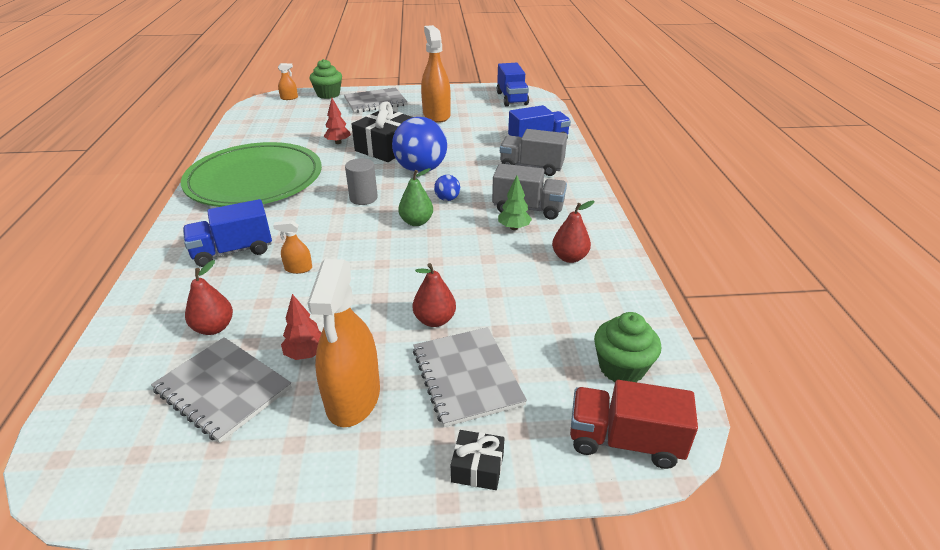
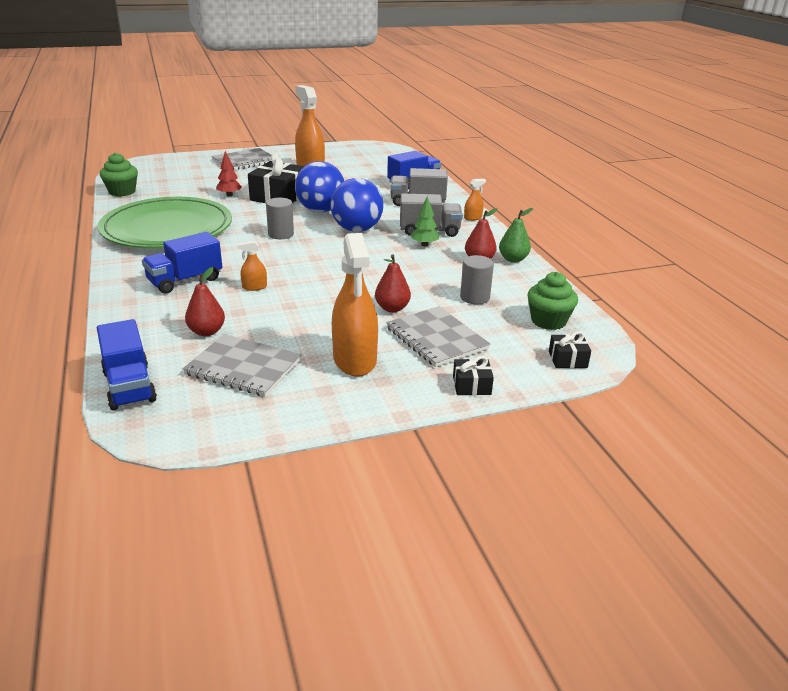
camera: 15 degrees left, 5 degrees down
(289, 98) = (154, 162): orange spray bottle -> orange spray bottle (473, 218)
(306, 354) = (299, 339): red tree -> none
(328, 94) = (193, 157): green cupcake -> green cupcake (122, 192)
(416, 222) = (339, 247): green pear -> green pear (513, 259)
(447, 199) = (356, 229): blue ball -> blue ball, size x2.24
(512, 99) = (373, 152): blue truck -> blue truck (129, 386)
(541, 316) = (474, 297): none -> grey cylinder
(624, 441) = (567, 359): red truck -> black gift

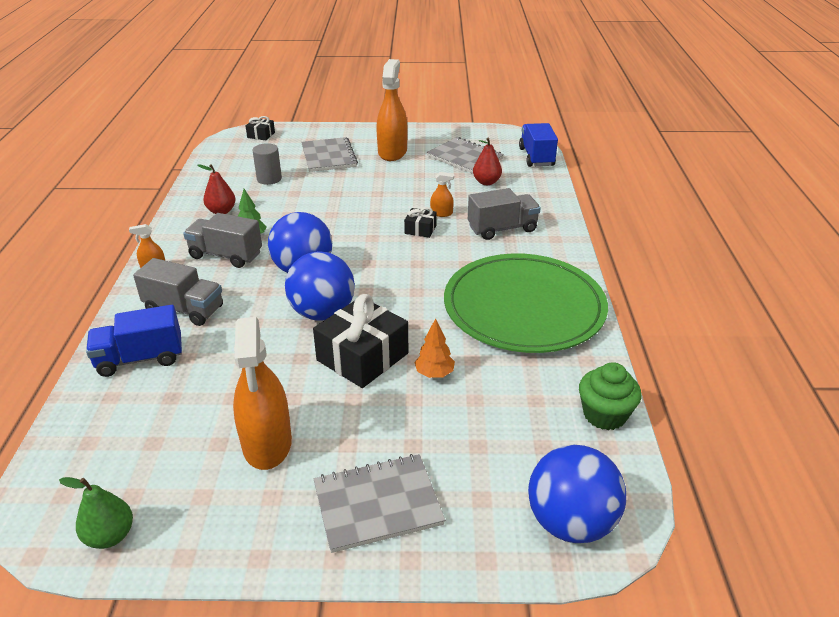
camera: 160 degrees left, 5 degrees up
(152, 165) = (570, 522): none -> blue ball
(185, 281) = (502, 229): blue truck -> grey truck
(229, 195) = (434, 374): red tree -> orange tree
(281, 234) = (392, 276): grey cylinder -> none
(392, 308) = (340, 180): red pear -> none
(471, 385) = (334, 131): black gift -> black gift (420, 229)
(513, 259) = (190, 207): green pear -> green pear (110, 536)
(548, 321) = (239, 156): green cupcake -> none

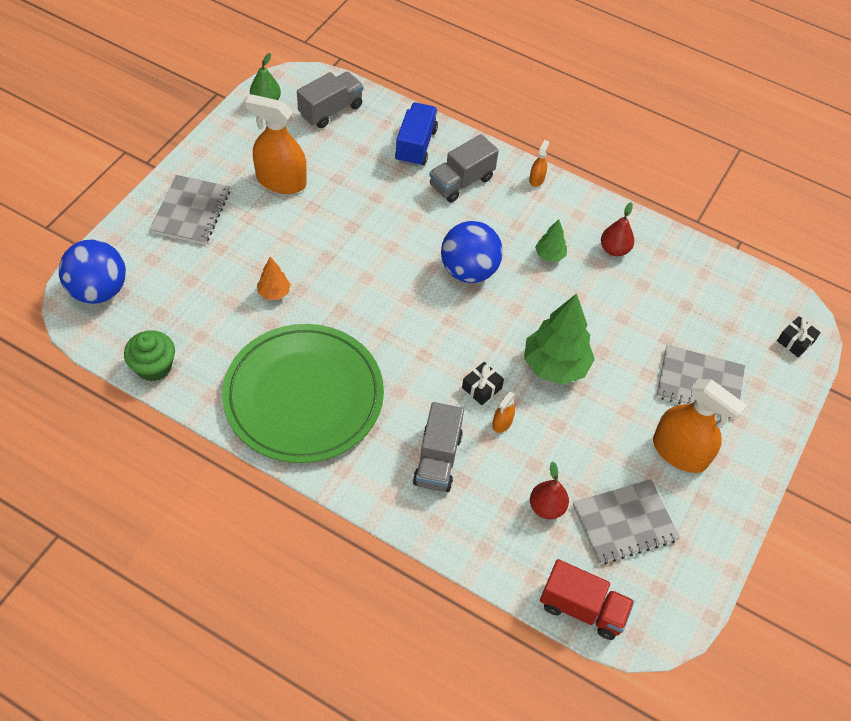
camera: 115 degrees right, 20 degrees up
(226, 255) = (528, 228): grey truck -> grey truck (331, 110)
(269, 179) = (667, 308): grey cylinder -> none
(322, 313) = (397, 259): blue ball -> none
(362, 357) = (325, 260): black gift -> none
(367, 207) = (555, 365): none -> green tree
(536, 157) = (582, 608): blue truck -> red truck

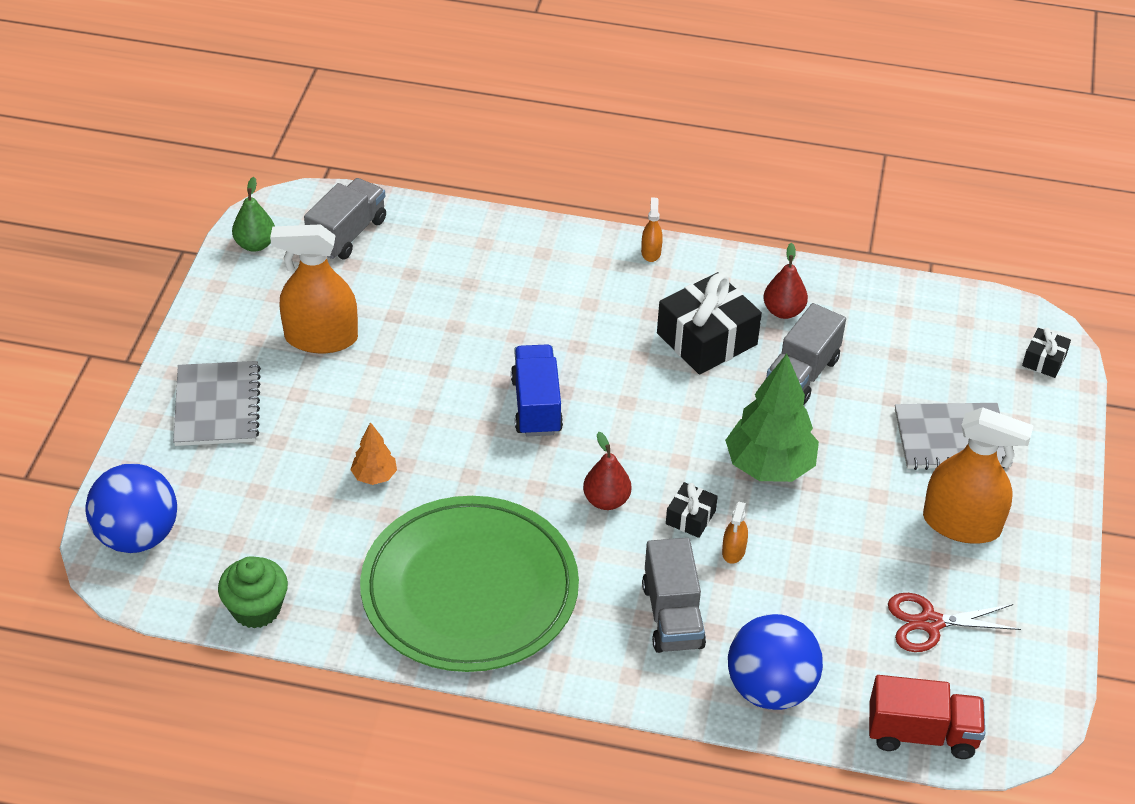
camera: 15 degrees left, 10 degrees down
(416, 145) = (478, 250): blue truck -> blue truck (536, 406)
(461, 182) = (557, 280): grey truck -> grey truck (802, 374)
(469, 270) = (613, 383): blue ball -> blue ball (770, 688)
(546, 507) = (830, 632): red pear -> red pear (606, 500)
(549, 255) = (706, 339): green tree -> black gift
(624, 522) = (930, 623): grey notebook -> red scissors

